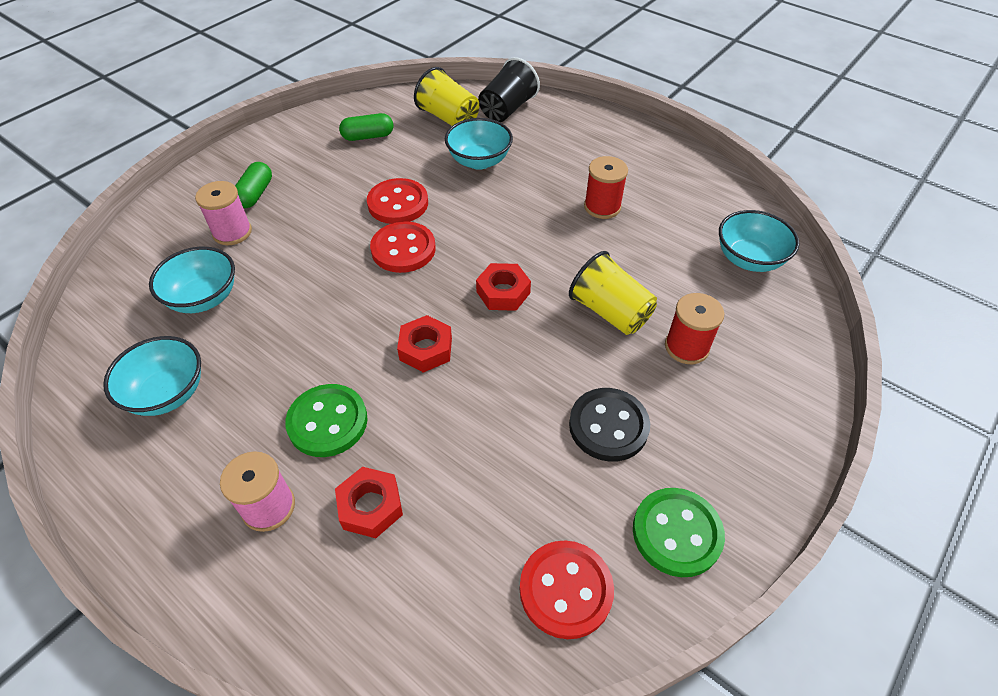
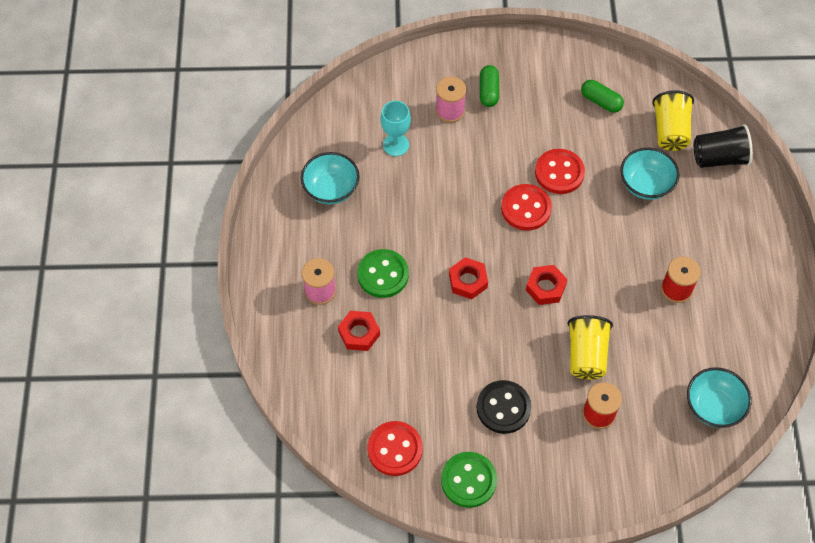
camera: 50 degrees right, 10 degrees up
(204, 298) = (396, 145): turquoise bowl -> turquoise goblet
(255, 194) = (488, 91): green capsule -> green capsule turned 60 degrees counterclockwise

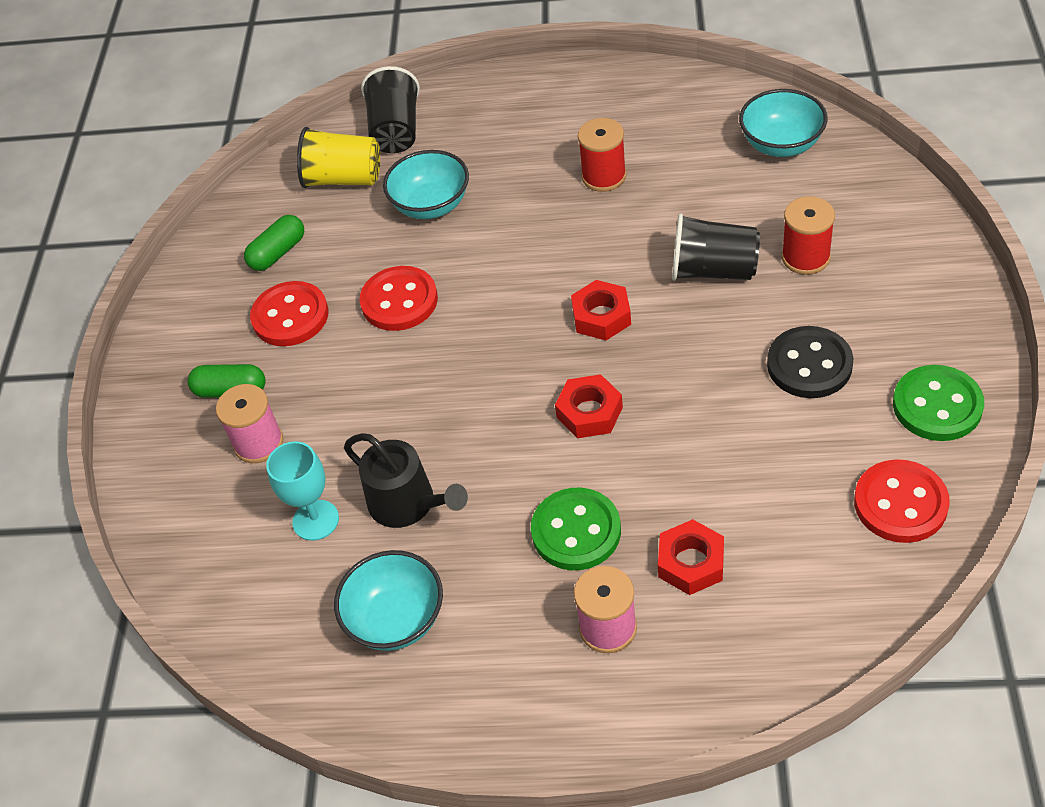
camera: 80 degrees left, 10 degrees down
(405, 189) = (408, 503): none -> black watering can
(526, 208) = (460, 341): red button -> red button (290, 316)
(586, 355) = (713, 270): yellow cup -> black cup

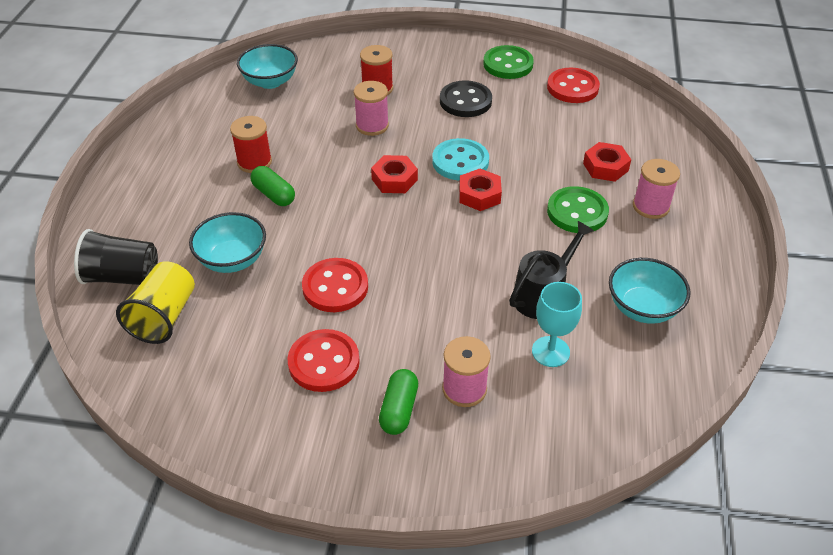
camera: 90 degrees left, 5 degrees down
(278, 253) = (238, 370): green capsule -> green capsule (274, 195)
(657, 380) = (460, 162): none -> turquoise button
(713, 270) = (372, 125): black cup -> pink spool

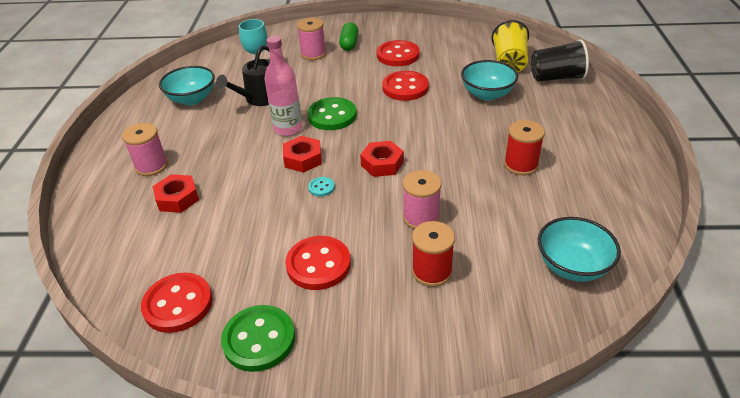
camera: 175 degrees right, 5 degrees down
(274, 195) = (484, 139): green capsule -> none
(460, 162) = (321, 187): turquoise button -> turquoise button, size x0.46
(465, 101) = (318, 264): black button -> red button
(499, 238) = (288, 128): none -> pink bottle
(577, 212) = (219, 154): green button -> green button (332, 116)

